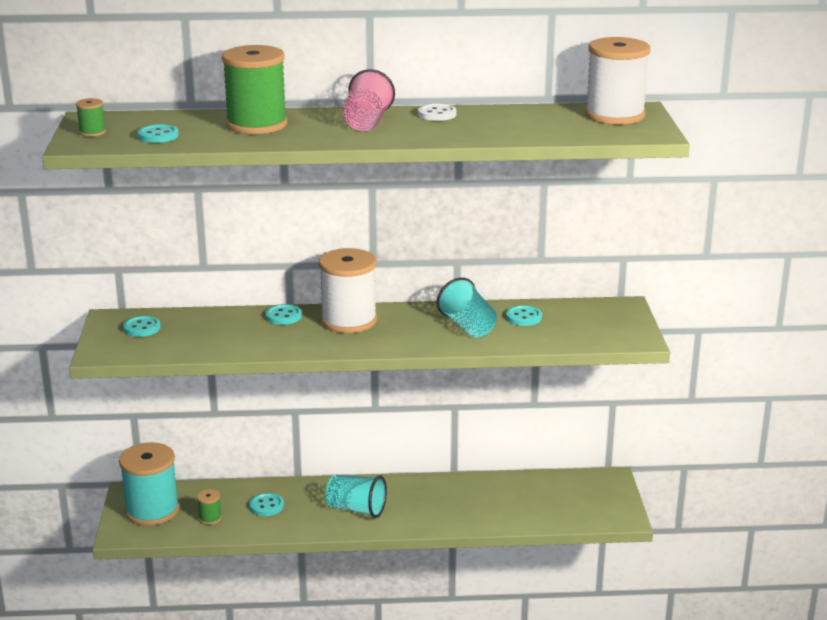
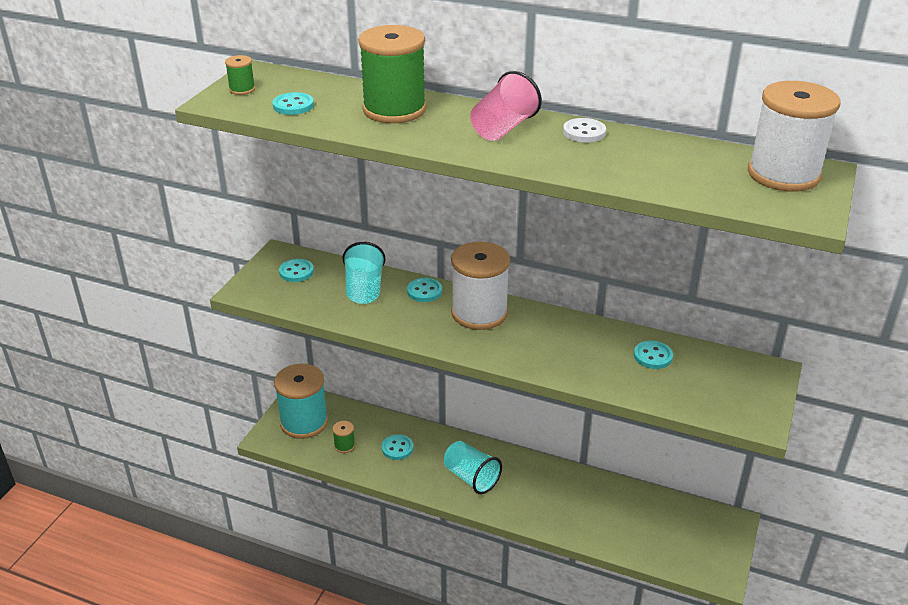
camera: 25 degrees right, 10 degrees up
(467, 326) = (588, 352): turquoise cup -> turquoise cup (364, 289)

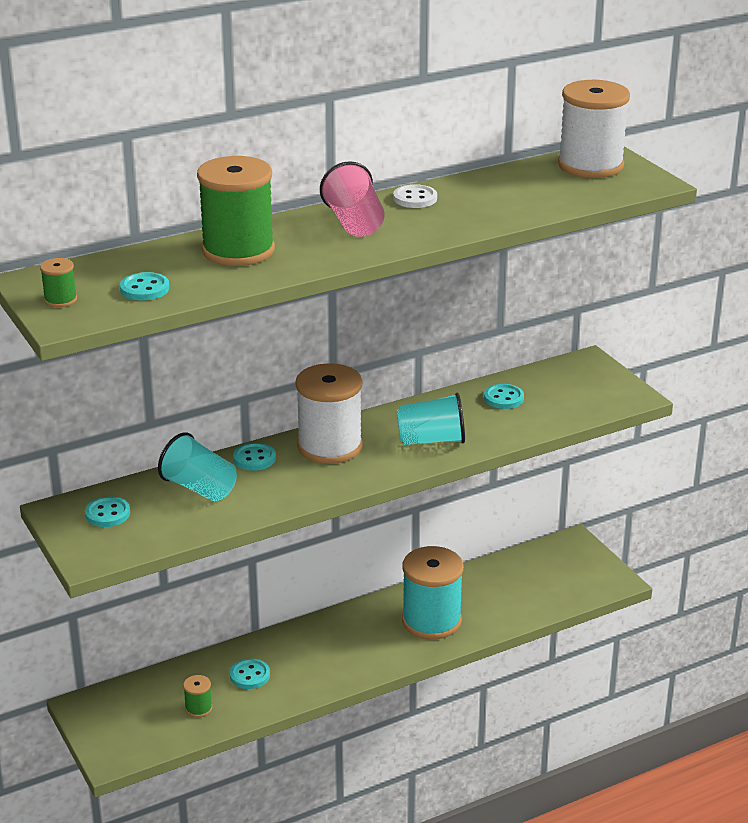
camera: 50 degrees left, 5 degrees down
(304, 422) = (125, 719): turquoise spool -> turquoise spool (431, 621)
(471, 477) = (348, 650): turquoise cup -> turquoise cup (431, 440)

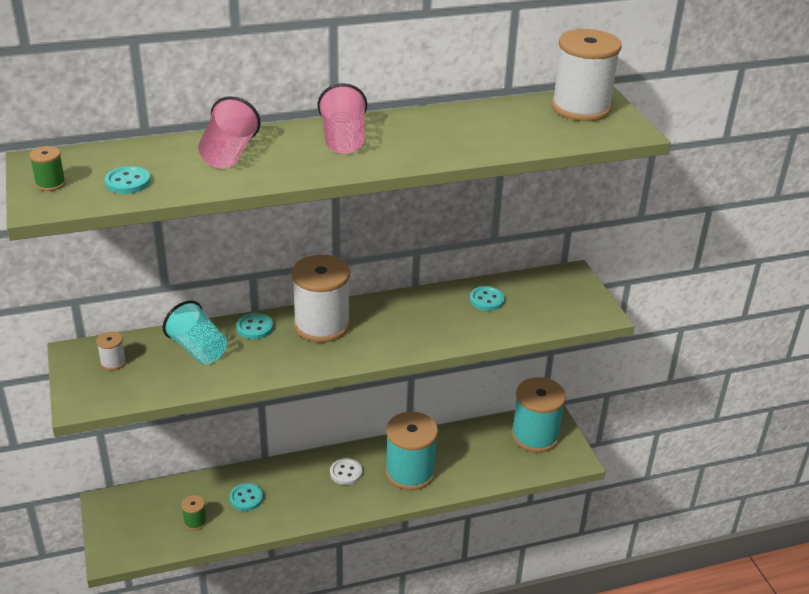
camera: 10 degrees right, 5 degrees up
(107, 514) = (113, 362): turquoise button -> white spool
(238, 250) = (228, 154): green spool -> pink cup
(415, 198) = (408, 122): white button -> white button (346, 473)
(431, 440) = (410, 332): turquoise cup -> none
(562, 563) = (535, 436): none -> turquoise spool

